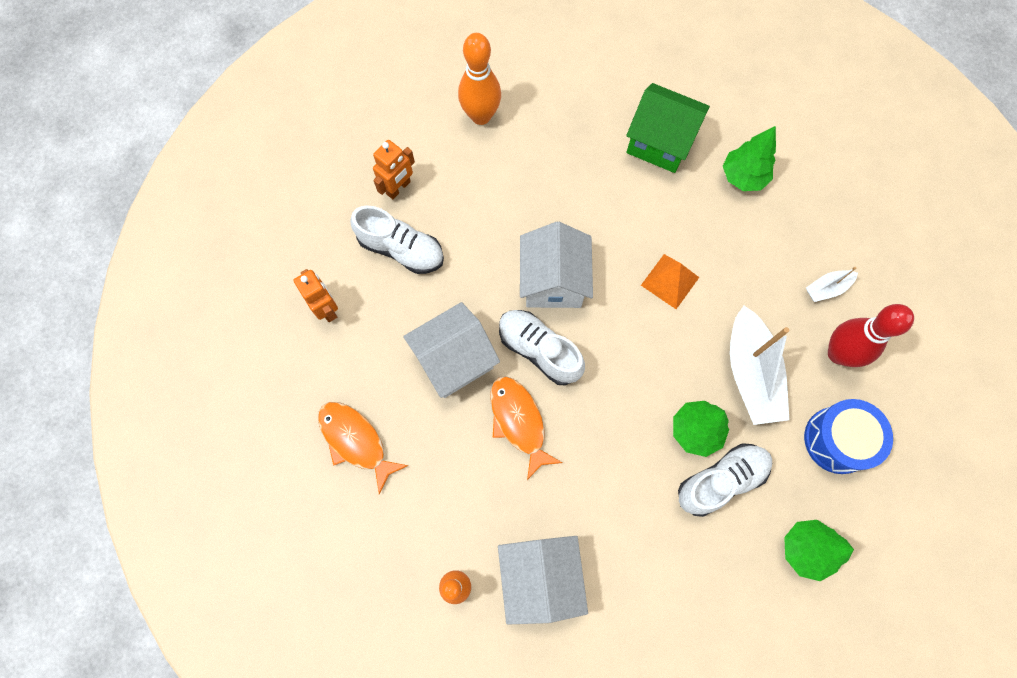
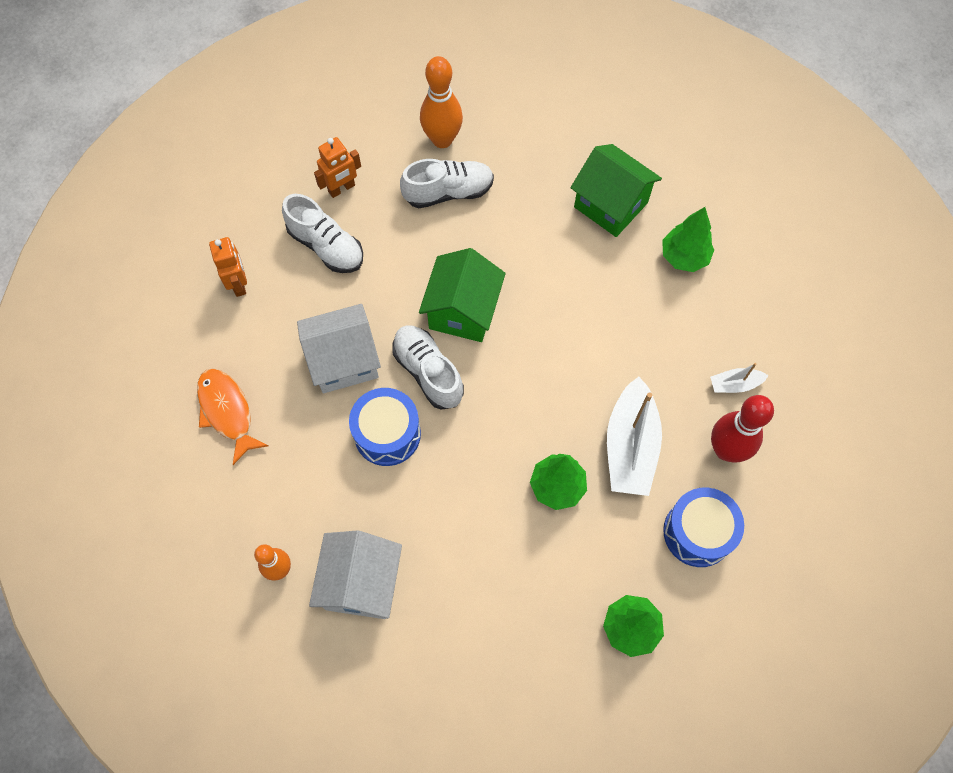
camera: 15 degrees right, 5 degrees down
(519, 422) = (387, 434): orange fish -> blue drum
(553, 281) = (463, 311): white house -> green house
(670, 281) = (578, 339): orange pyramid -> none
(721, 481) = (567, 540): white shoe -> white shoe (448, 192)

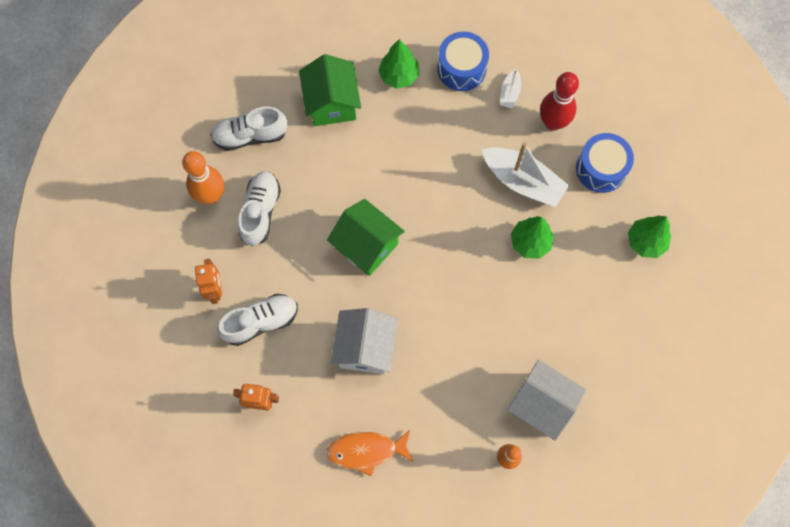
camera: 65 degrees left, 5 degrees up
(387, 434) = (438, 340): blue drum -> blue drum (461, 69)
(428, 372) = (403, 291): white shoe -> white shoe (250, 135)
(611, 205) = (331, 103): green house -> green house turned 75 degrees counterclockwise

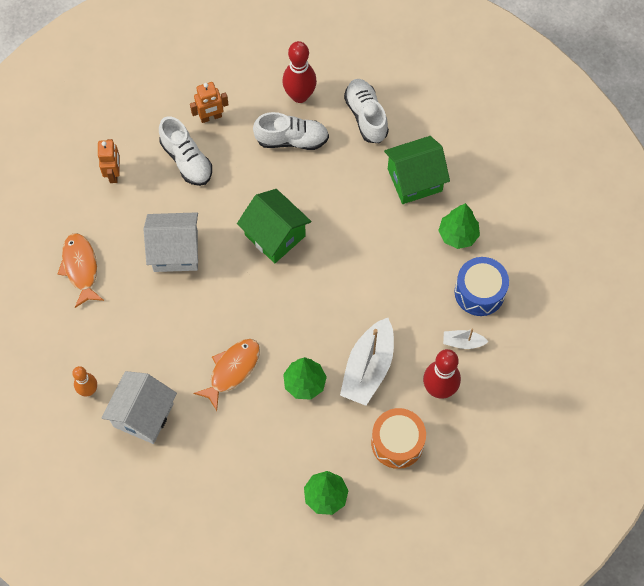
camera: 80 degrees right, 5 degrees down
(211, 196) = (299, 95): orange bowling pin -> red bowling pin
(366, 245) = (275, 235): green house -> green house turned 75 degrees counterclockwise
(506, 309) = (232, 370): none -> orange fish
(601, 169) = (397, 442): blue drum -> orange drum

